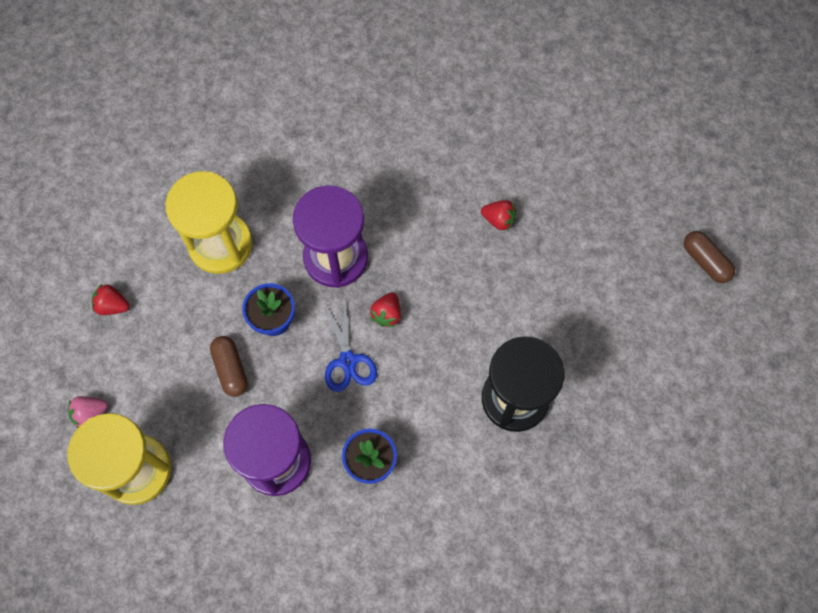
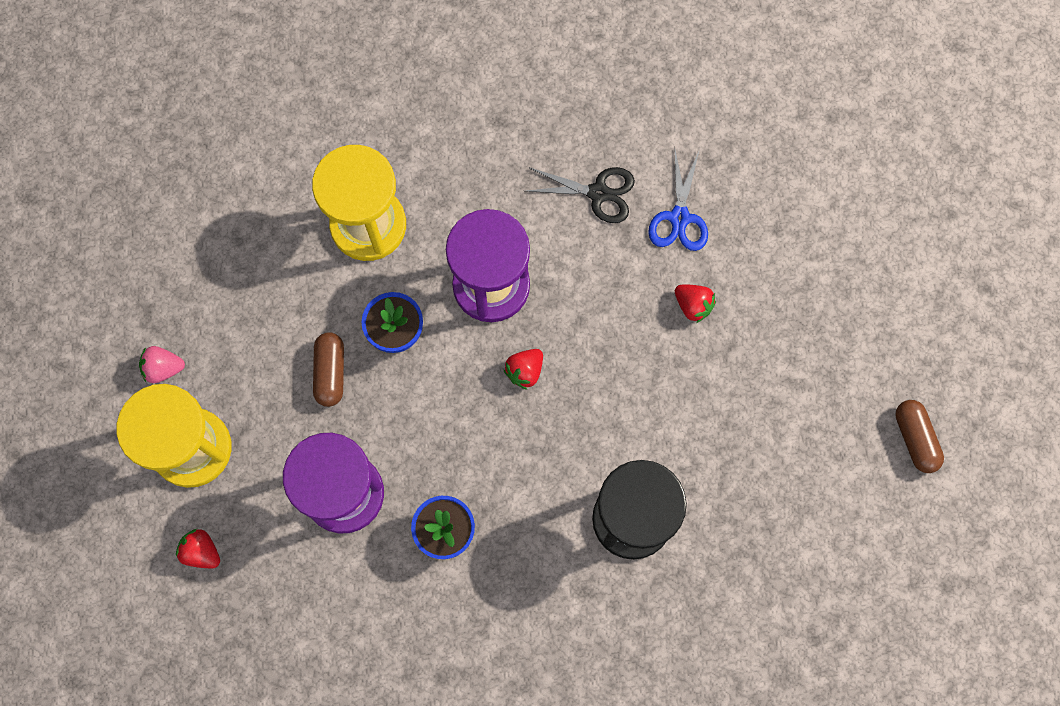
camera: 20 degrees right, 5 degrees up
(112, 305) = (227, 254): red strawberry -> red strawberry (201, 551)
(348, 361) = (462, 409): blue scissors -> blue scissors (679, 217)
(393, 160) = (598, 193): none -> black scissors

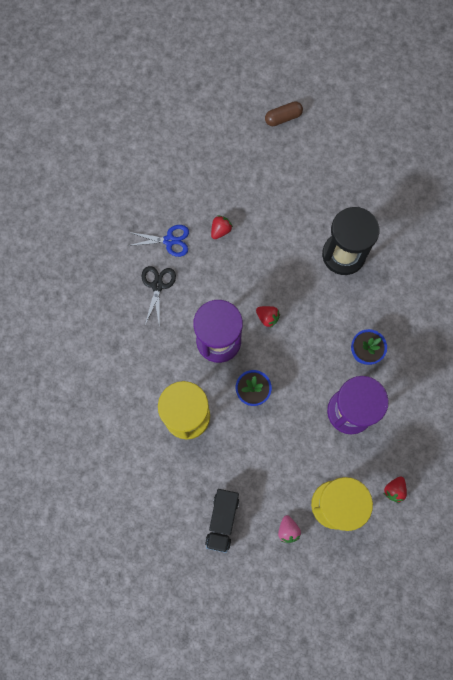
camera: 95 degrees left, 0 degrees up
(194, 267) = (222, 520): none -> black truck
(330, 372) = (280, 428): brown capsule -> none

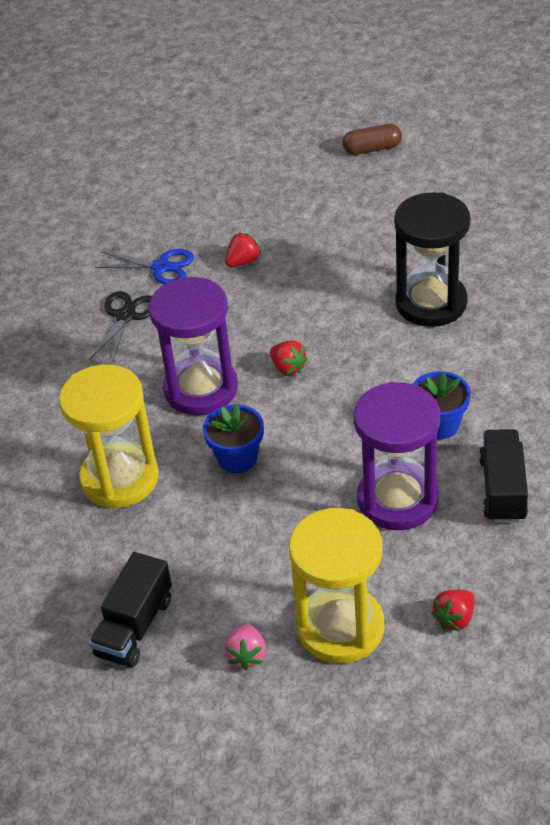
camera: 15 degrees right, 30 degrees down
(406, 396) = (502, 489): none -> black truck

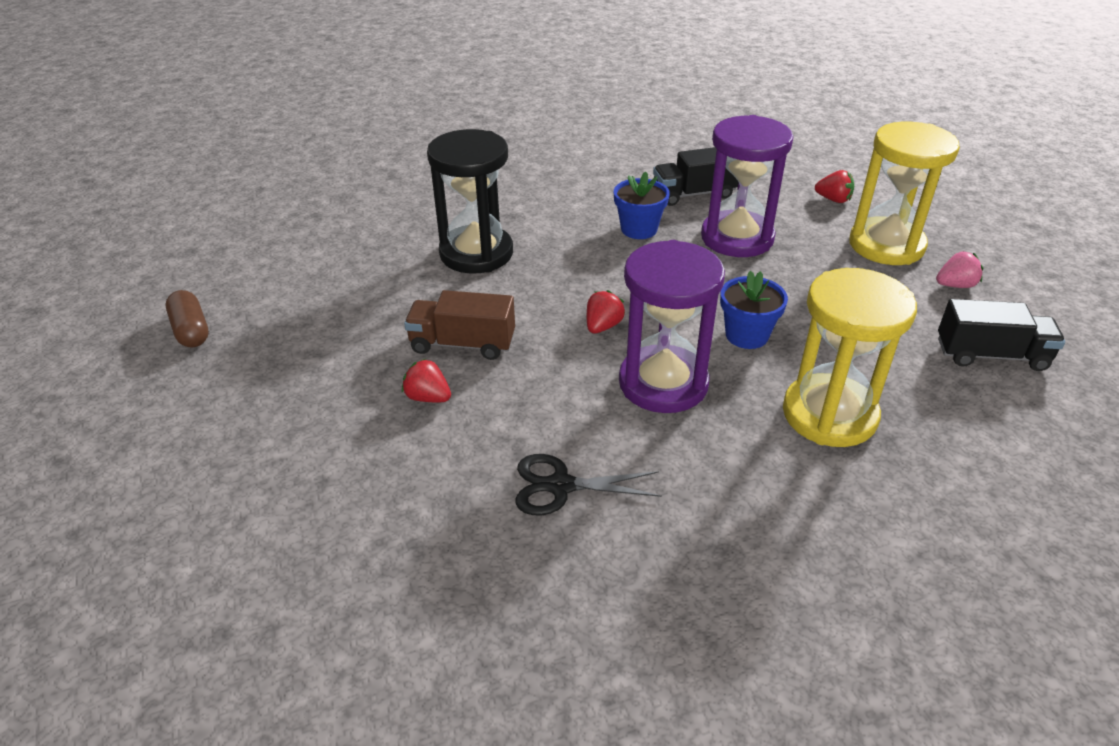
camera: 110 degrees left, 5 degrees down
(161, 267) = (450, 475): blue scissors -> none
(298, 283) = (462, 344): none -> brown truck

